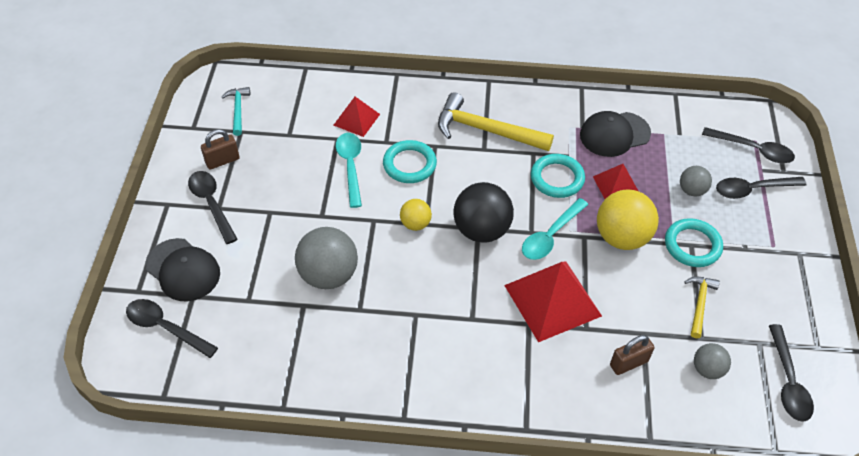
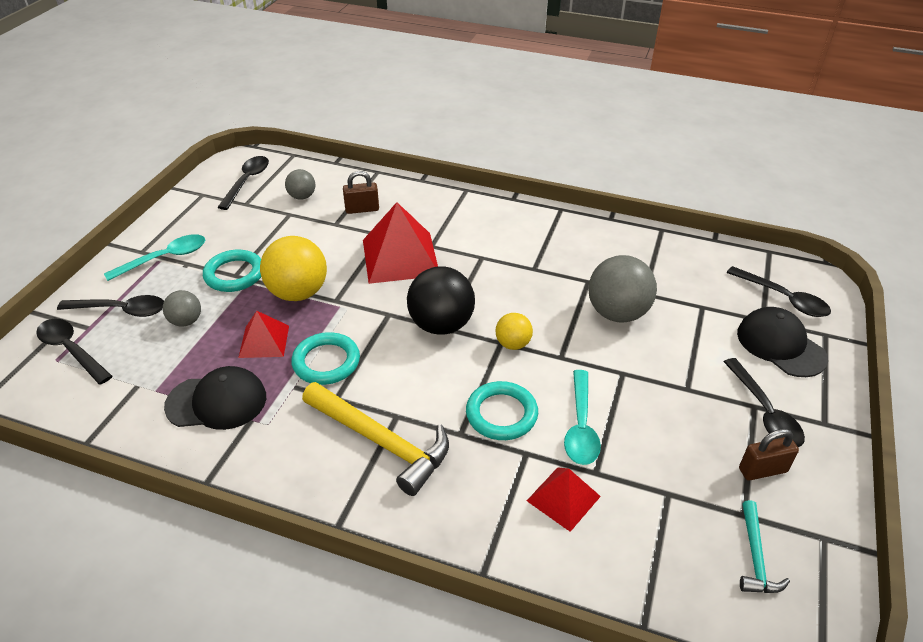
camera: 165 degrees left, 10 degrees down
(550, 236) = (370, 307): turquoise spoon -> turquoise spoon (165, 258)
(699, 304) = (270, 233): yellow hammer -> none

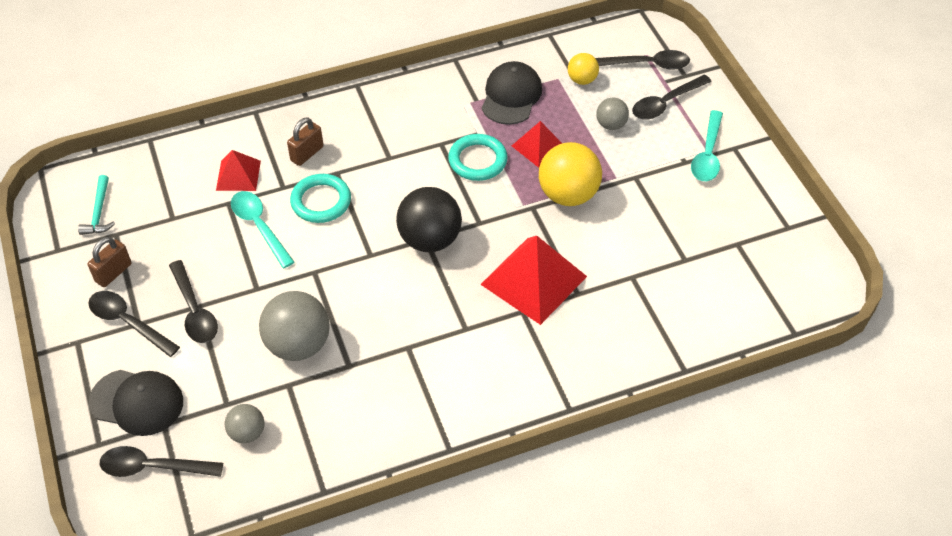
camera: 140 degrees right, 10 degrees up
(217, 402) = (511, 96): black cap -> black cap turned 150 degrees clockwise
(234, 274) = (636, 177): turquoise ring -> none
(247, 181) = (777, 268): black spoon -> black spoon (194, 310)
(302, 197) = (704, 286): grey ball -> grey ball (247, 433)
(362, 209) = (632, 310): brown padlock -> brown padlock (307, 154)
(381, 442) = (381, 137): yellow hammer -> none
(513, 344) = (360, 259): yellow ball -> yellow ball (582, 80)
(755, 557) = (99, 212): turquoise hammer -> turquoise hammer turned 150 degrees counterclockwise

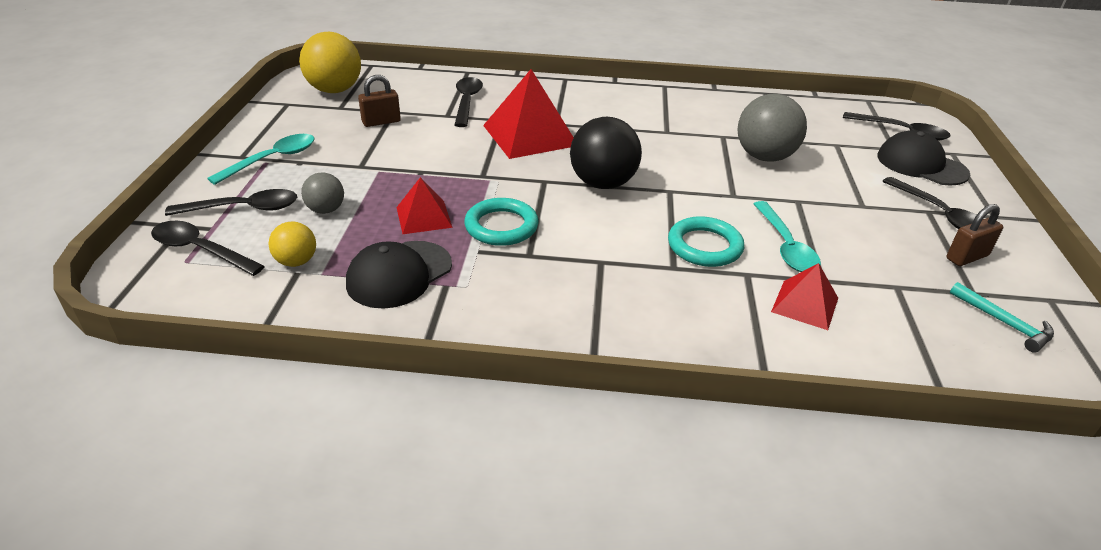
camera: 155 degrees left, 15 degrees down
(99, 212) = (1004, 323): turquoise hammer -> turquoise hammer turned 120 degrees clockwise
(194, 310) = (866, 203): black spoon -> black spoon (467, 102)
(247, 433) = (820, 127): grey ball -> none
(307, 154) = (704, 299): brown padlock -> brown padlock (381, 122)
(568, 194) = (438, 173): yellow ball -> yellow ball (335, 90)

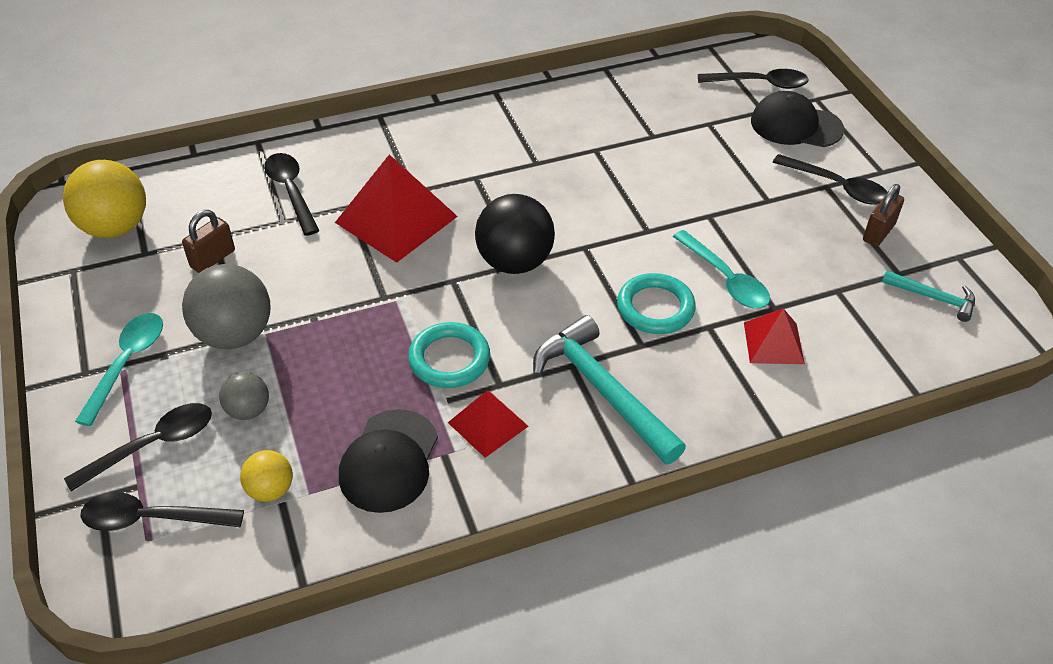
camera: 25 degrees left, 10 degrees up
(423, 217) = (361, 378): red pyramid -> red pyramid (487, 424)
(615, 287) = (602, 390): none -> turquoise hammer
(764, 157) = (650, 166): grey ball -> grey ball (235, 334)

